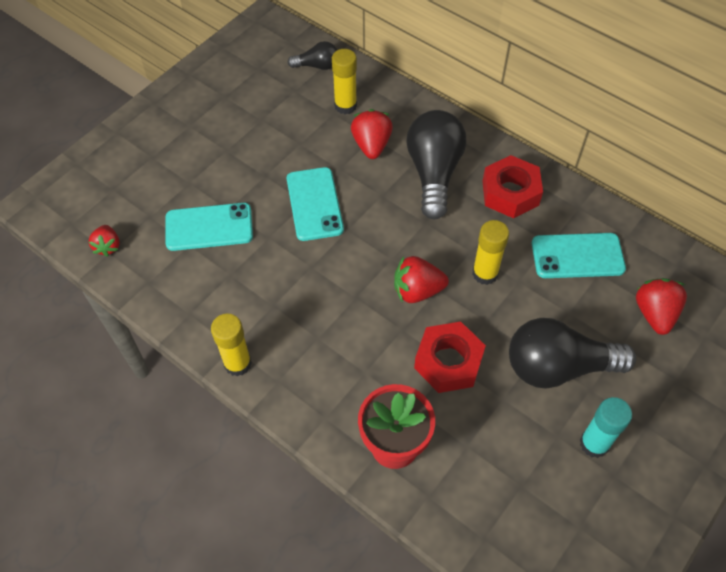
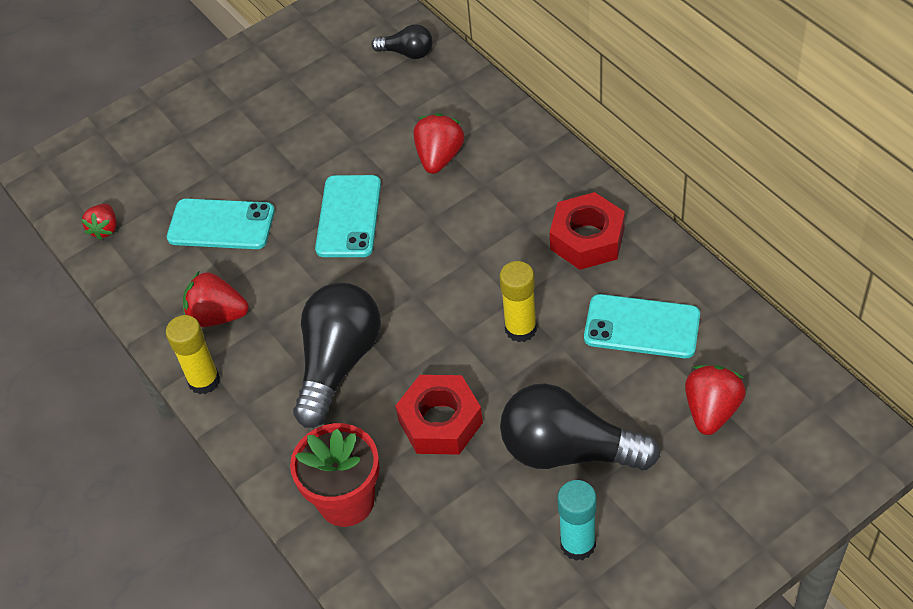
camera: 20 degrees right, 5 degrees down
(345, 106) = (424, 106): yellow glue stick -> none
(417, 291) = (433, 335): red strawberry -> red strawberry (217, 316)
(434, 173) = (502, 201): black light bulb -> black light bulb (338, 363)

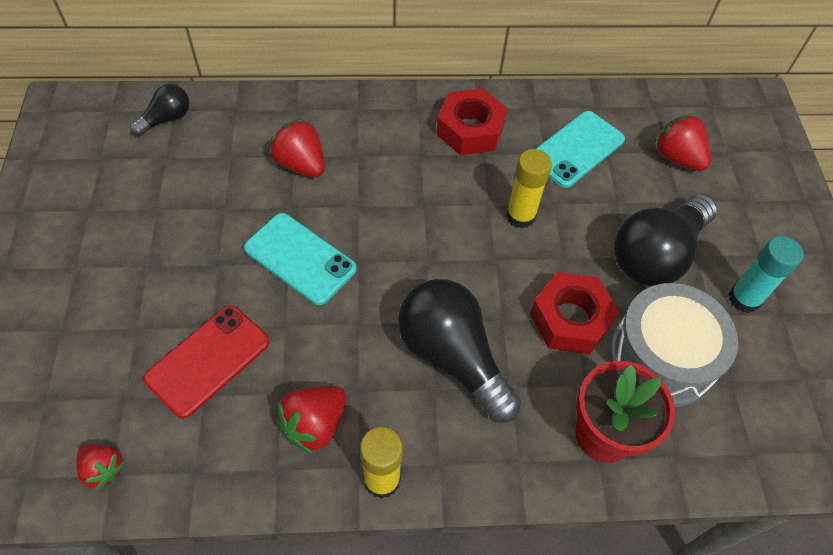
camera: 65 degrees left, 5 degrees up
(221, 225) = (208, 360): turquoise phone -> red phone
(455, 507) = (661, 358): none -> grey drum

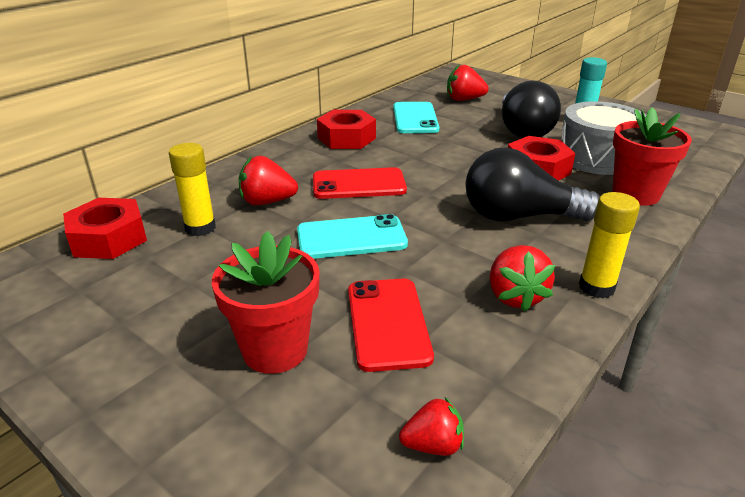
camera: 45 degrees left, 25 degrees down
(126, 315) = (275, 350): none -> red flower pot
(166, 119) = (109, 238): black light bulb -> red nut
(391, 202) = (359, 184): none -> red phone
(520, 216) = (438, 151): yellow glue stick -> yellow glue stick (200, 228)

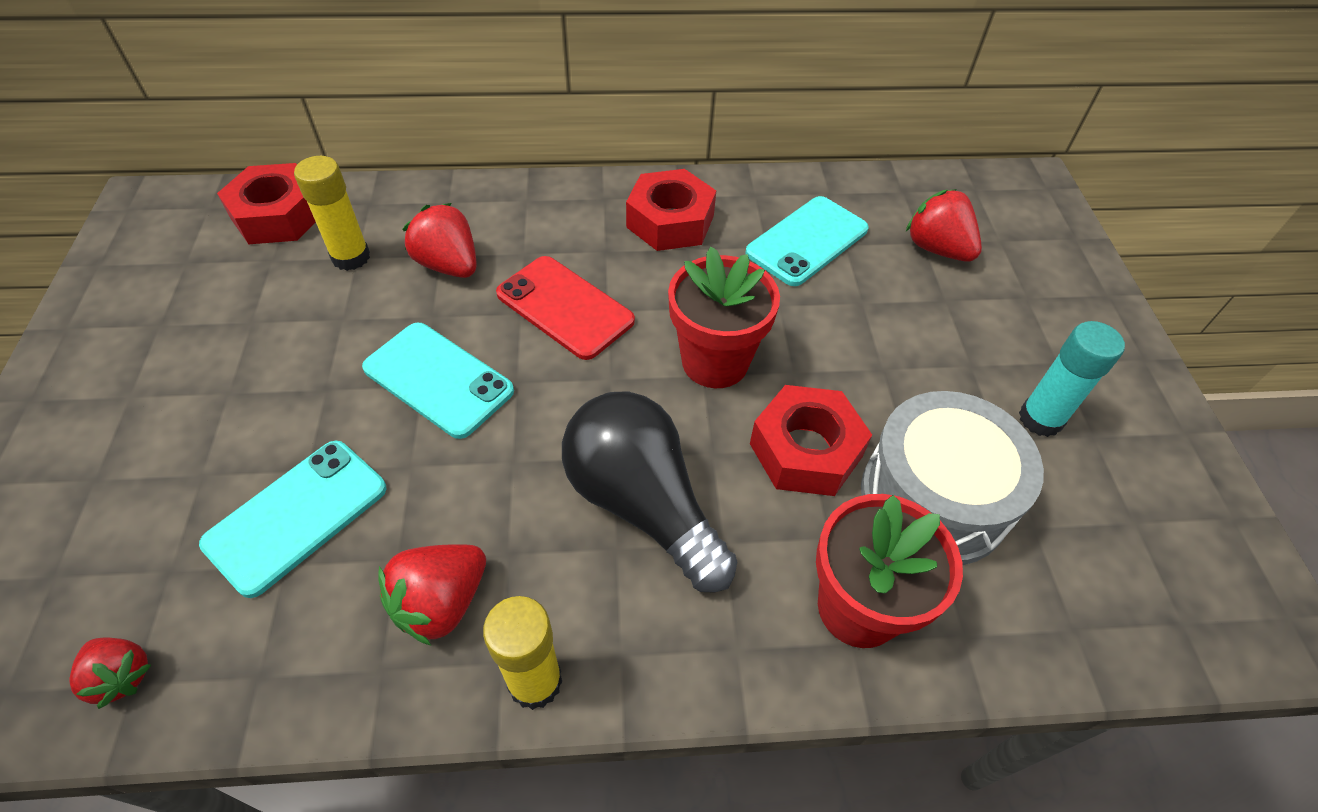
camera: 45 degrees right, 20 degrees up
(275, 350) = (190, 457): red flower pot -> red flower pot (715, 362)
(388, 323) = (297, 516): red phone -> turquoise phone
(522, 130) = (917, 365): black light bulb -> none

